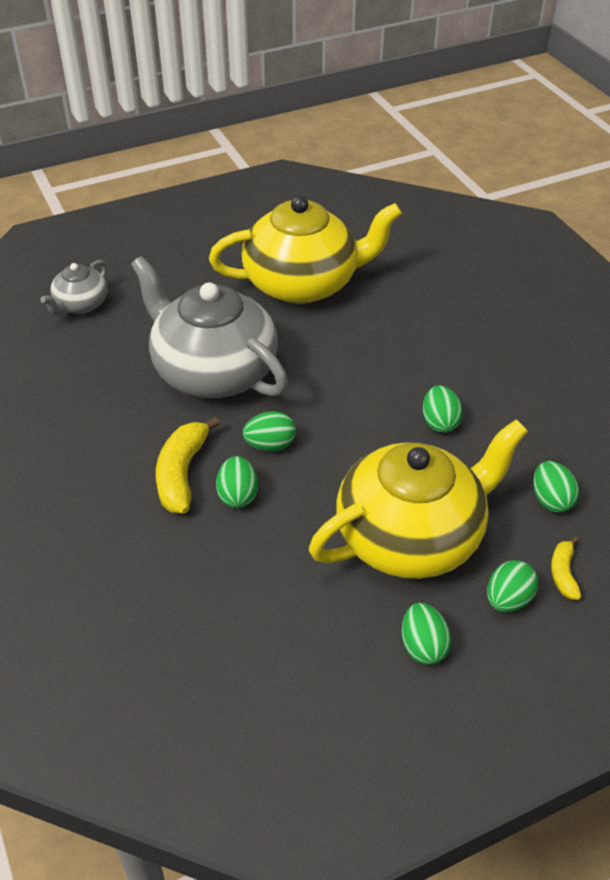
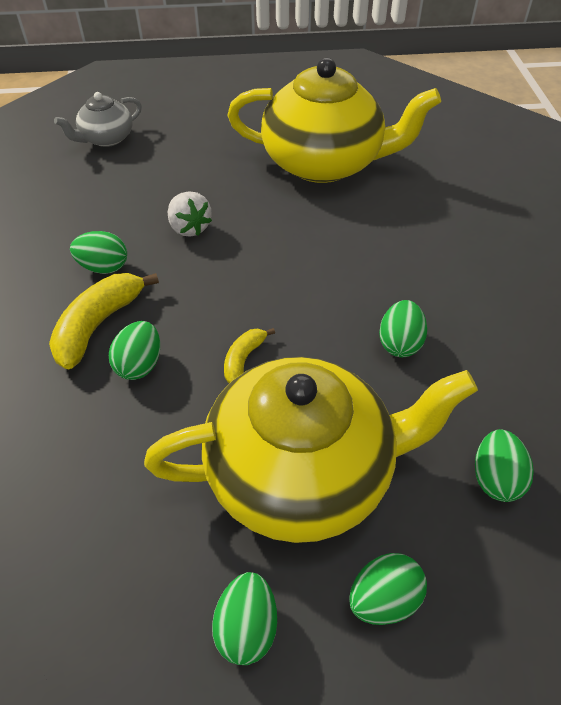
camera: 20 degrees right, 5 degrees up
(213, 371) = (189, 228): grey teapot -> white strawberry
(270, 445) = (203, 319): green egg -> green egg (104, 267)
(563, 573) = (472, 586): yellow banana -> yellow banana (243, 359)

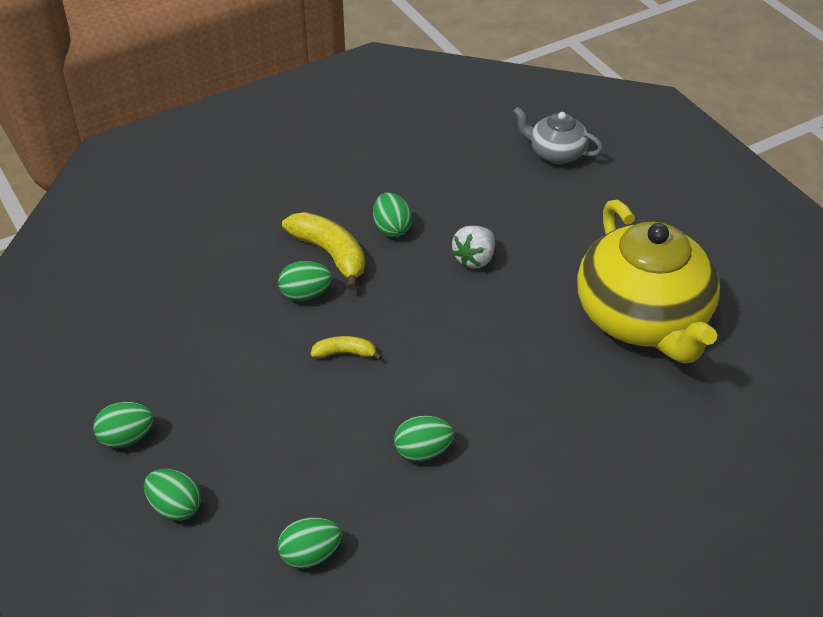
camera: 65 degrees right, 5 degrees down
(98, 325) = (330, 254): yellow banana -> yellow banana turned 45 degrees clockwise
(303, 472) = (256, 428): yellow teapot -> none

